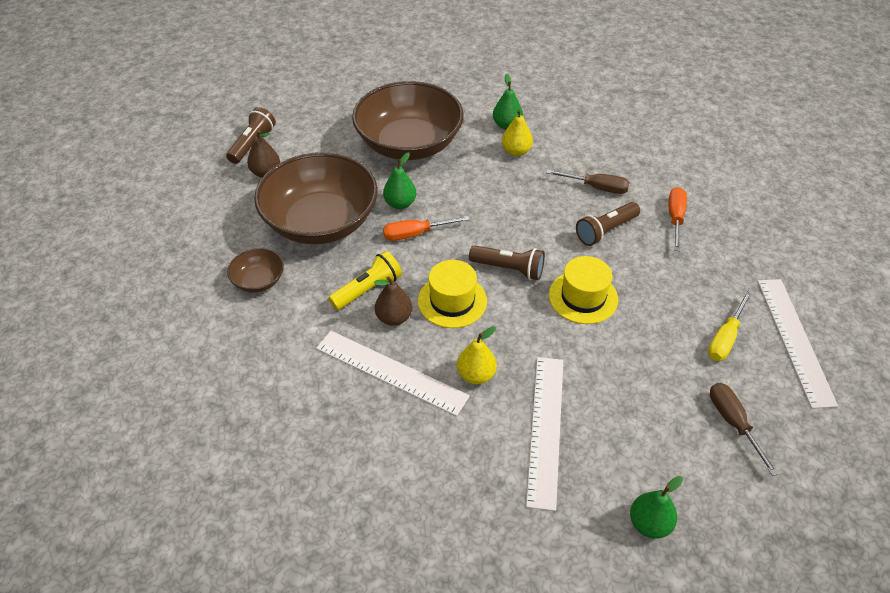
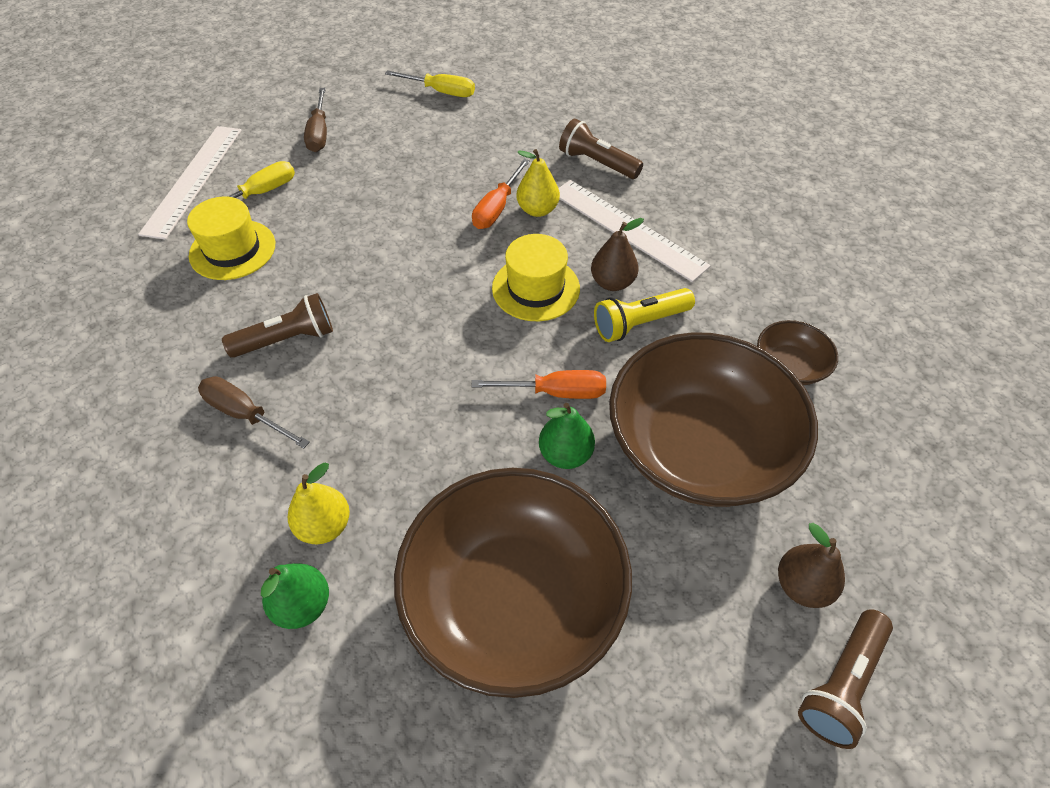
camera: 165 degrees left, 5 degrees up
(509, 269) = (447, 313): brown flashlight -> brown flashlight (597, 163)
(546, 429) = (489, 158): white ruler -> none
(583, 297) = (377, 262): yellow hat -> yellow hat (232, 250)
(649, 524) = (441, 92): green pear -> yellow screwdriver
(675, 218) = (179, 338): orange screwdriver -> orange screwdriver (497, 208)

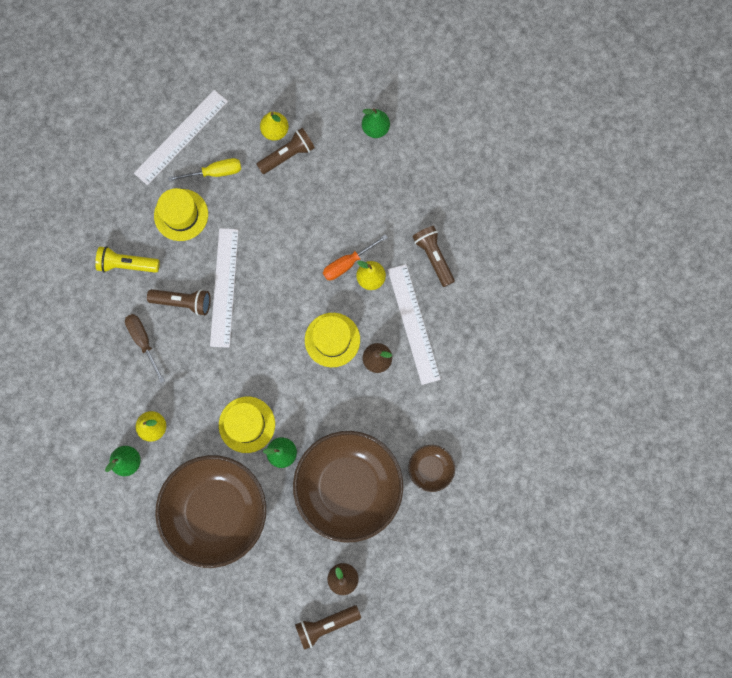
camera: 30 degrees right, 25 degrees up
(319, 133) = (275, 131): brown screwdriver -> yellow pear
(341, 298) = (224, 287): none -> white ruler
(349, 146) = (288, 155): none -> brown flashlight
(441, 92) = (375, 129): yellow screwdriver -> green pear
(482, 444) = (247, 424): none -> yellow hat
(555, 392) = (300, 415): orange screwdriver -> none
(639, 323) = (372, 396): yellow flashlight -> yellow flashlight (127, 264)

